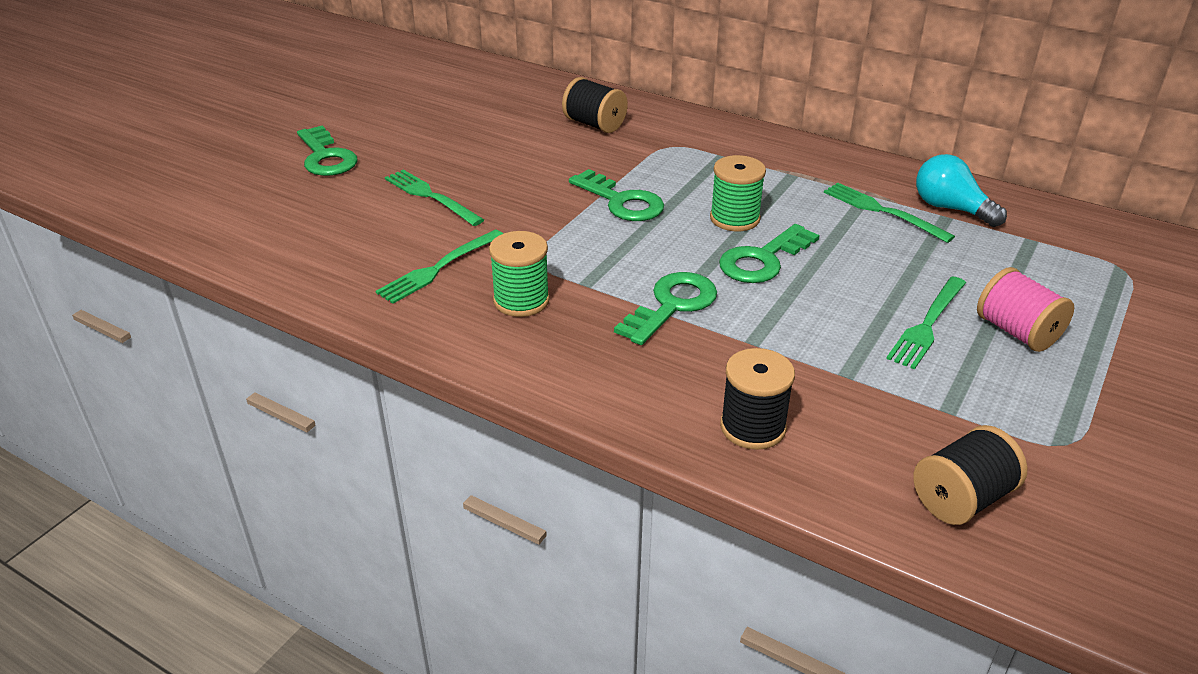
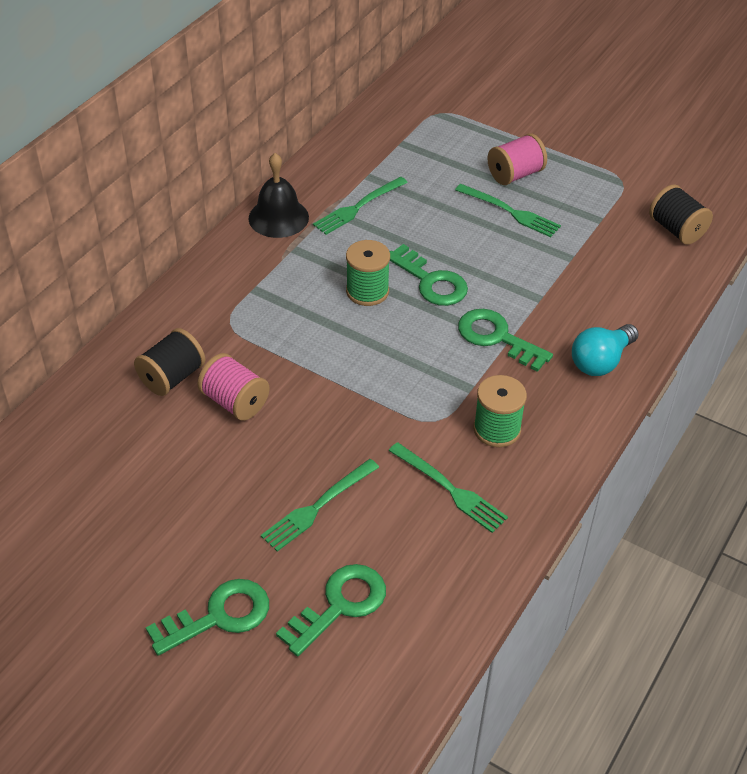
camera: 90 degrees left, 10 degrees up
(564, 153) = (235, 402): none -> pink spool
(622, 202) = (335, 361): green key -> green key (340, 605)
(753, 427) = (631, 308): black spool -> none
(841, 165) = (278, 217): none -> black bell
(951, 208) = (355, 171): turquoise light bulb -> turquoise light bulb (601, 361)

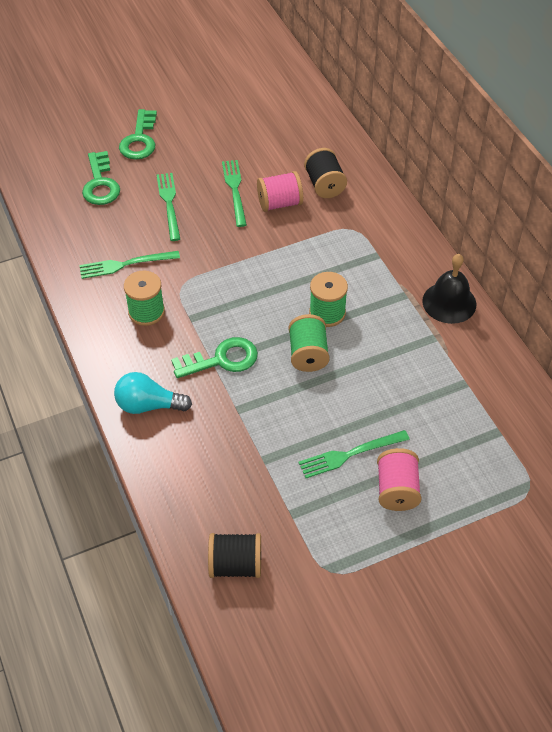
camera: 125 degrees right, 5 degrees up
(358, 207) = (428, 356): green fork -> green fork (235, 190)
(431, 282) = (308, 354): green key -> green spool
(601, 361) = (148, 405): turquoise light bulb -> turquoise light bulb turned 75 degrees counterclockwise

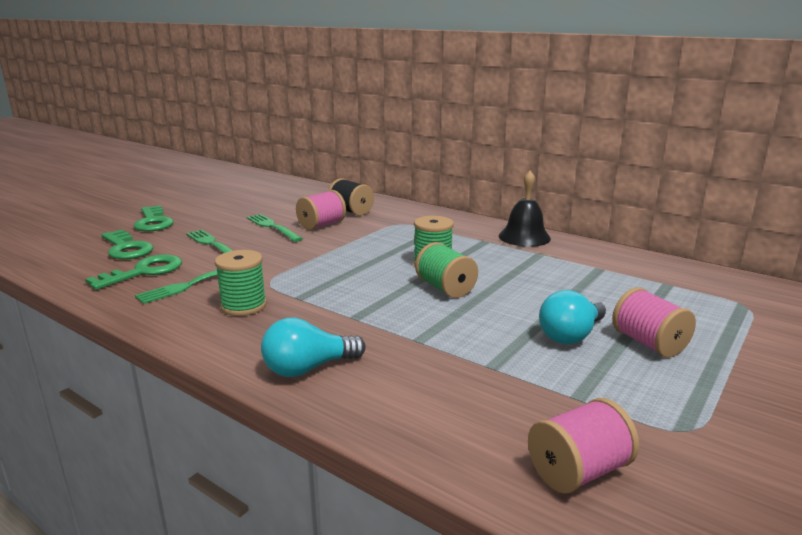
camera: 30 degrees left, 30 degrees down
(222, 359) = (362, 313): green key -> green key (144, 272)
(236, 565) = (578, 471): black spool -> pink spool
(350, 454) = (571, 335): green fork -> turquoise light bulb

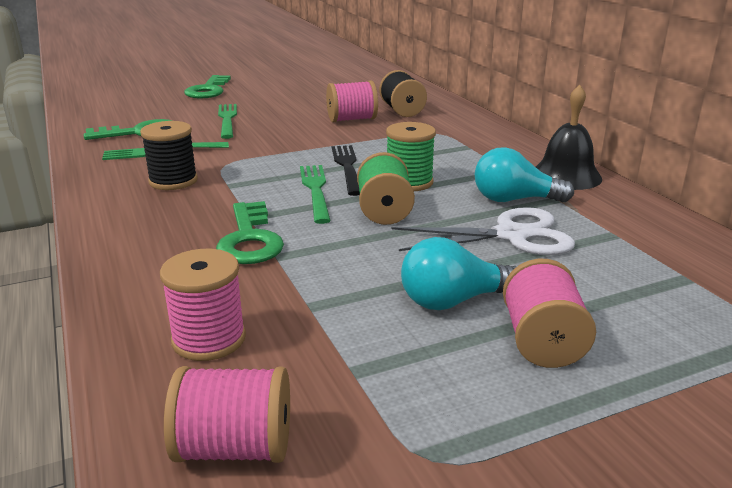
camera: 30 degrees right, 5 degrees up
(126, 248) = (156, 110): green key -> green key (250, 240)
(243, 306) = (173, 181): green spool -> black spool
(272, 227) = (302, 113): green fork -> green fork (315, 190)
(308, 368) = (143, 252): turquoise light bulb -> turquoise light bulb (514, 200)
(372, 262) = (347, 167): none -> black fork
(457, 412) = (209, 339): none -> pink spool
(546, 284) = (511, 235): none -> white scissors

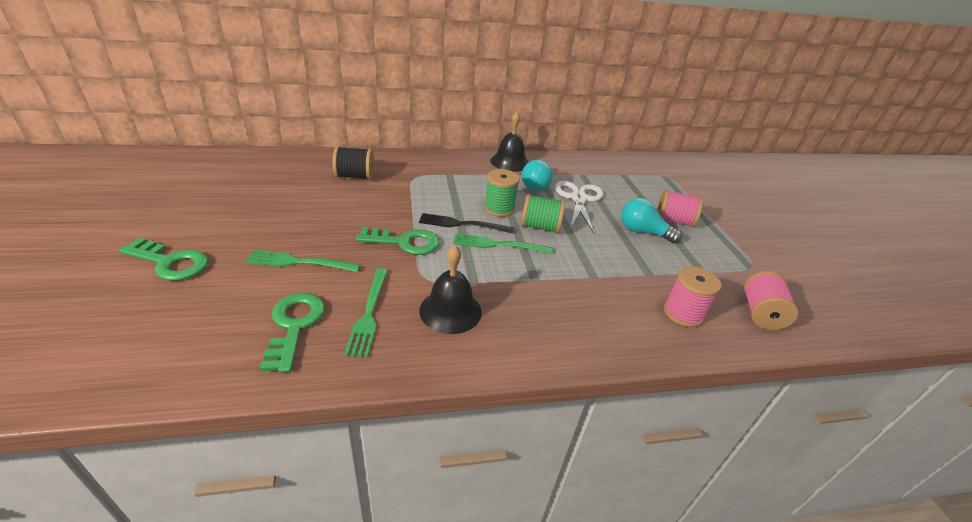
camera: 80 degrees left, 10 degrees up
(173, 181) = (450, 311): black spool -> black bell
(250, 240) = (569, 284): green key -> green key (405, 242)
(352, 119) = (358, 200): pink spool -> none
(453, 301) = (642, 232): turquoise light bulb -> turquoise light bulb turned 120 degrees clockwise

